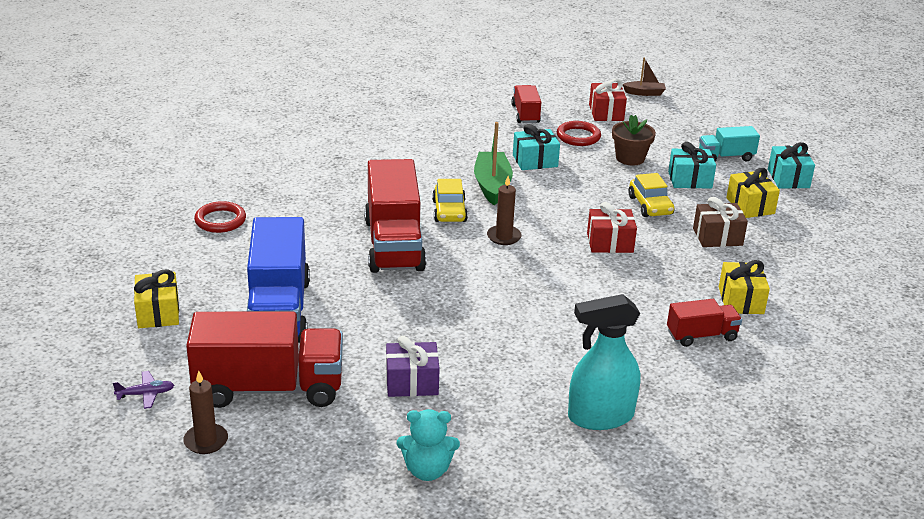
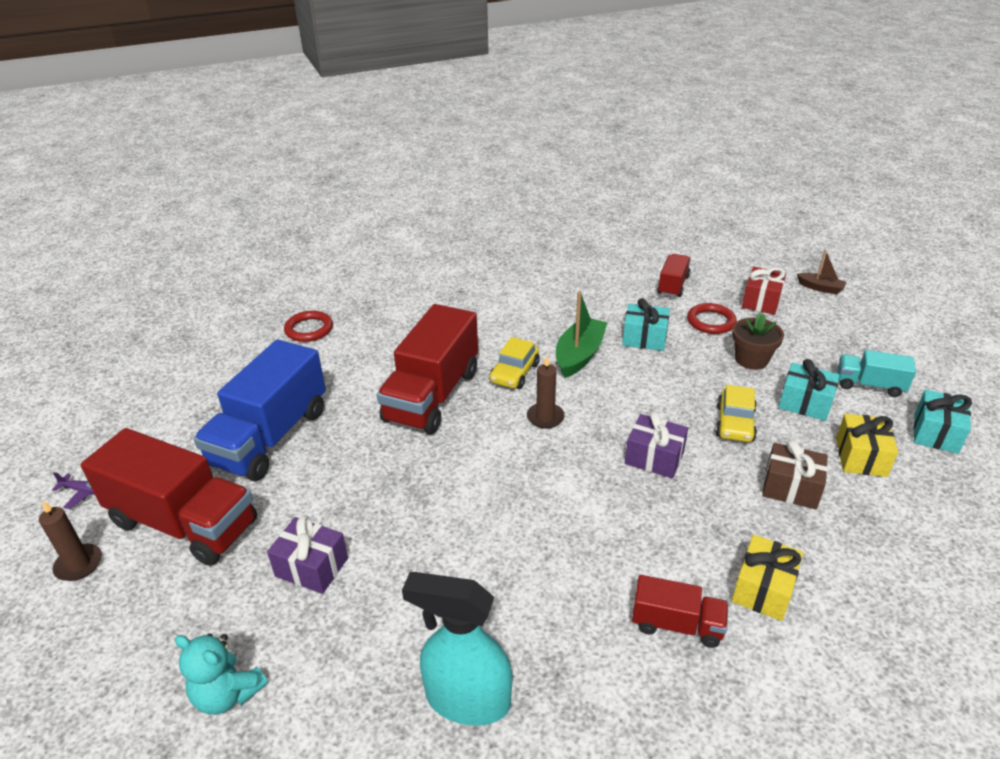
camera: 30 degrees right, 5 degrees up
(158, 313) = (176, 408): yellow gift -> none
(610, 243) = (654, 458): red gift -> purple gift

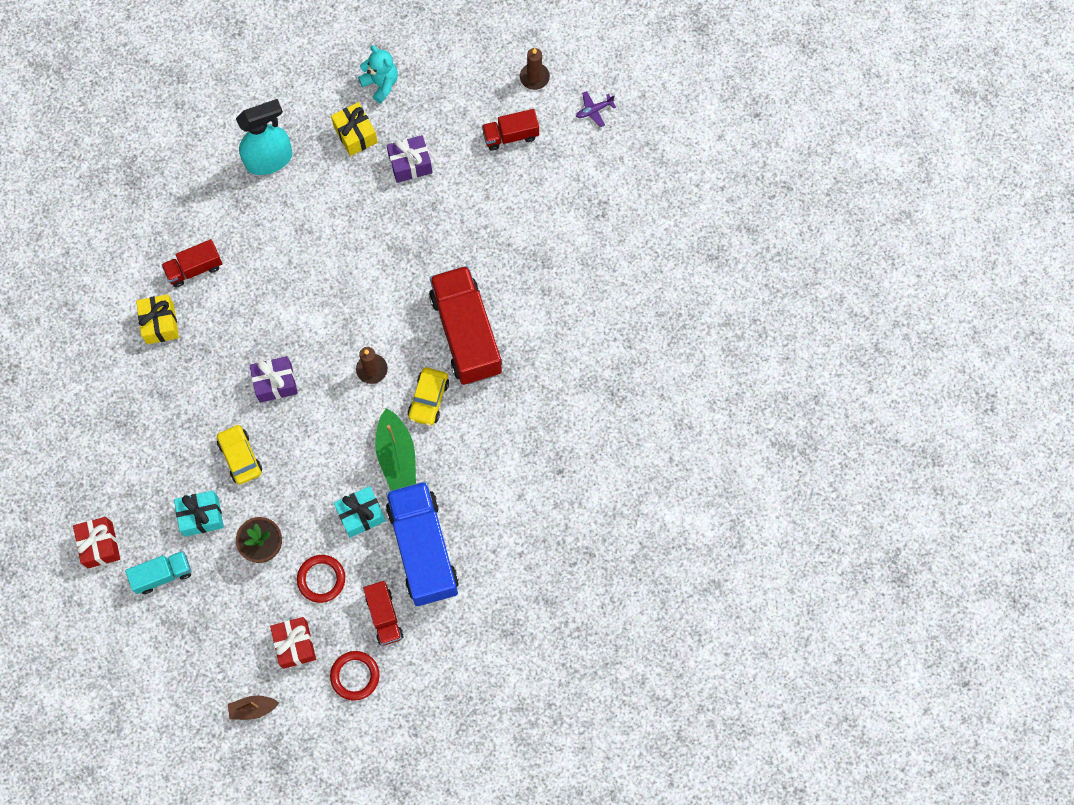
camera: 140 degrees right, 35 degrees up
(184, 523) = (510, 135): red truck -> red truck, size x0.51
(227, 694) = (381, 84): turquoise teddy bear -> turquoise teddy bear turned 60 degrees clockwise
(270, 437) = (534, 222): blue truck -> blue truck (423, 549)
(309, 329) = (629, 333): red ring -> red ring (355, 676)
(514, 373) = (428, 399): yellow car -> yellow car turned 150 degrees counterclockwise
(790, 488) = (177, 417): brown gift -> none
(860, 457) = (143, 481): yellow gift -> yellow gift (355, 134)
(935, 433) = (100, 545): turquoise gift -> red gift

